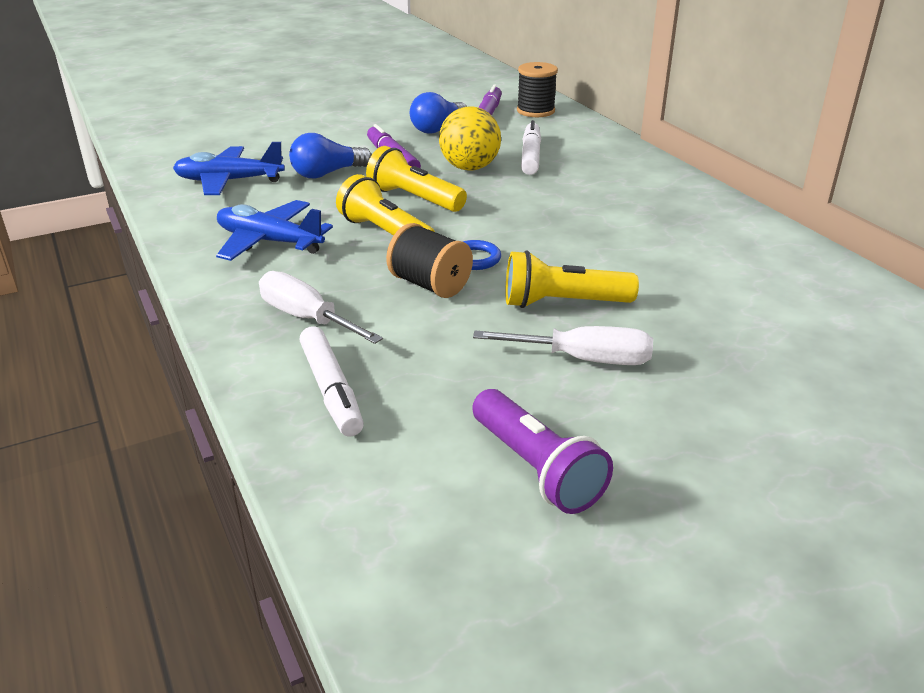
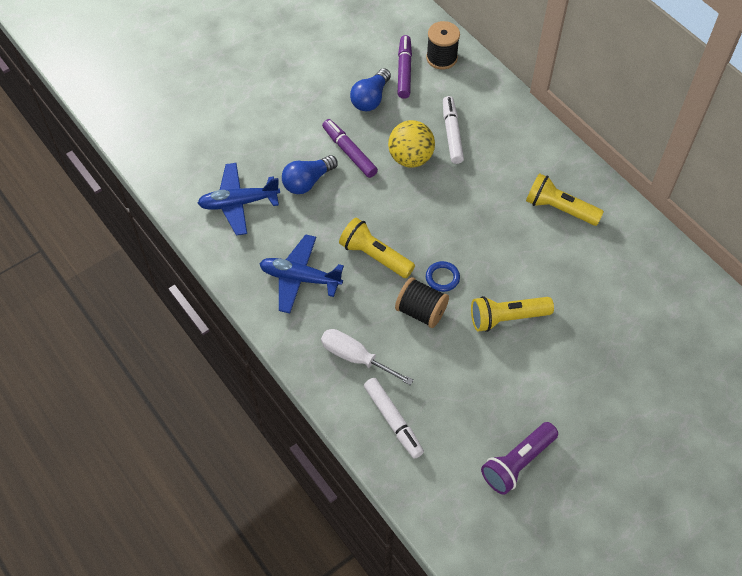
camera: 10 degrees left, 25 degrees up
(414, 199) = (382, 208): yellow flashlight -> yellow flashlight (559, 209)
(536, 468) = (517, 463): purple flashlight -> purple flashlight turned 90 degrees clockwise
(584, 359) = (528, 371): white screwdriver -> none

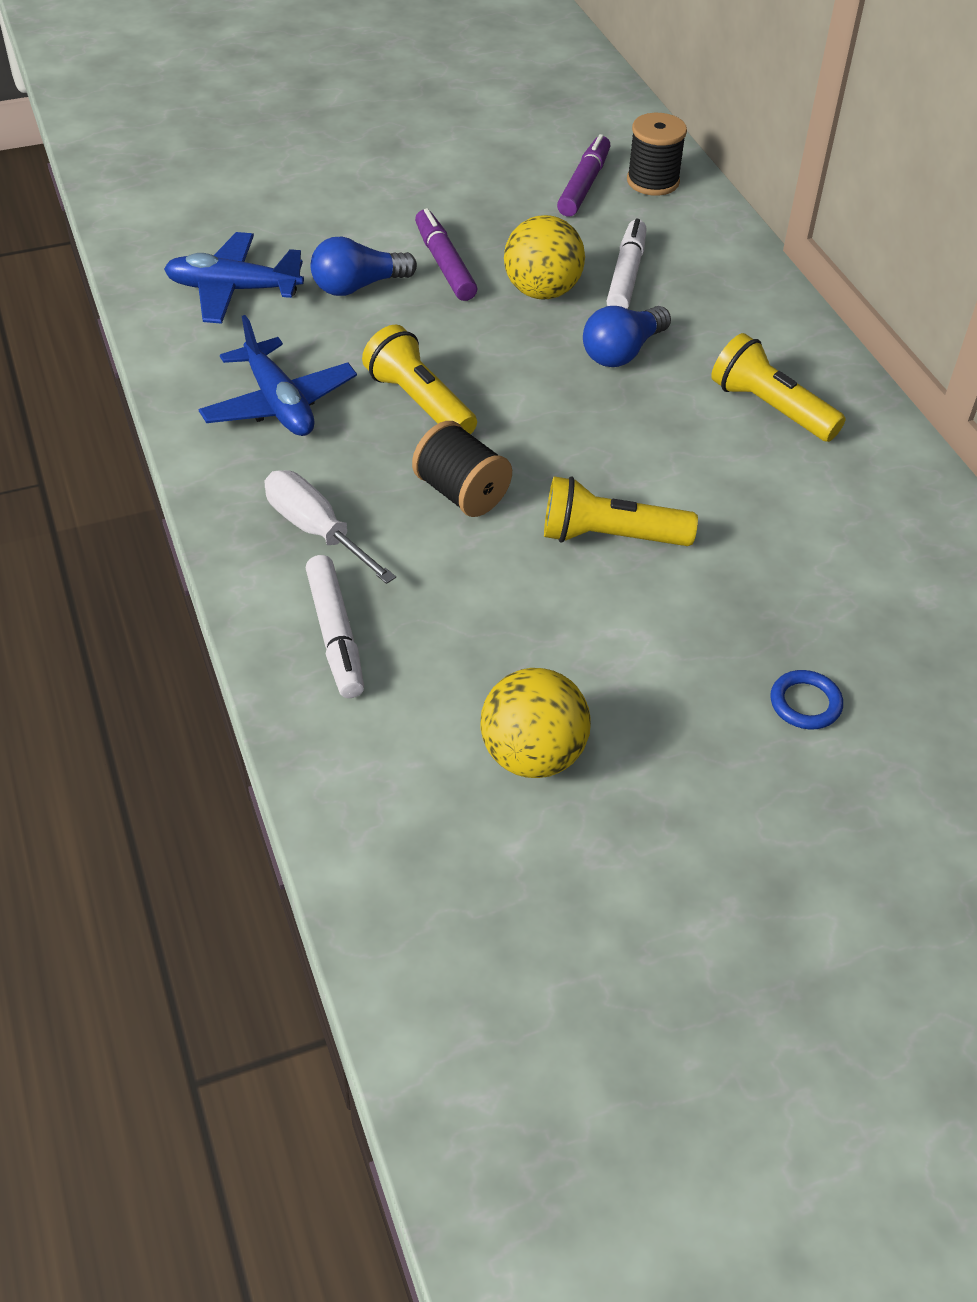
camera: 15 degrees right, 10 degrees down
(300, 278) = (279, 404): blue plane -> blue plane turned 150 degrees counterclockwise
(370, 99) = (512, 207): blue light bulb -> blue light bulb (622, 352)
(442, 278) = (521, 456): blue ring -> blue ring (805, 703)
(517, 463) = (532, 755): purple flashlight -> yellow ball

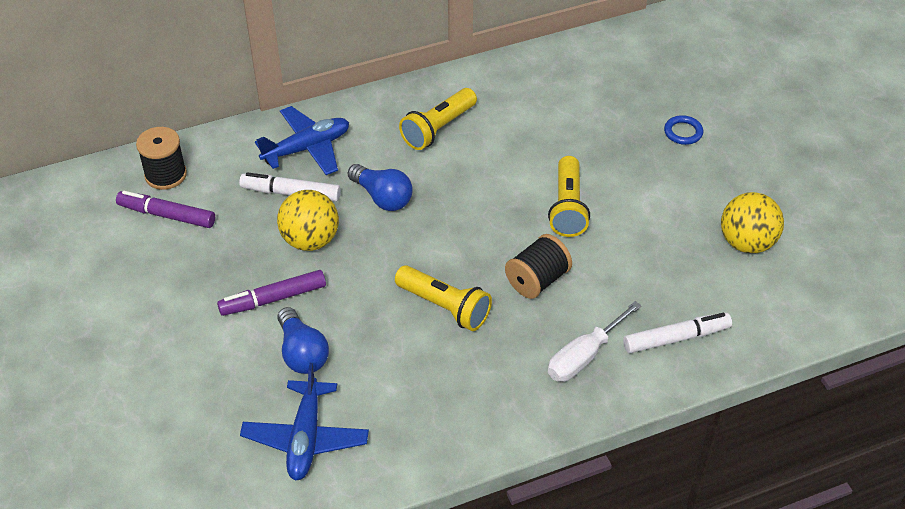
camera: 90 degrees left, 0 degrees up
(279, 404) = (452, 391): blue plane -> blue plane (307, 148)
(419, 402) = (445, 307): yellow flashlight -> yellow flashlight turned 105 degrees counterclockwise

